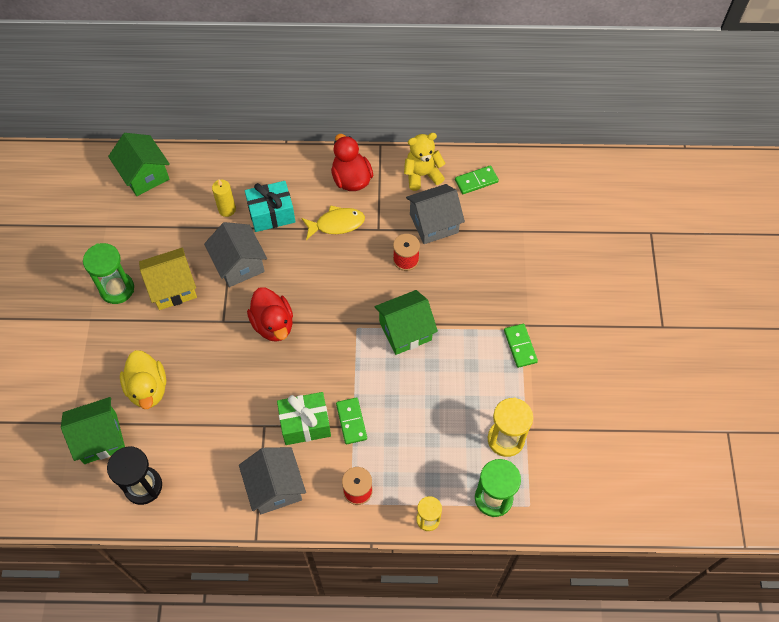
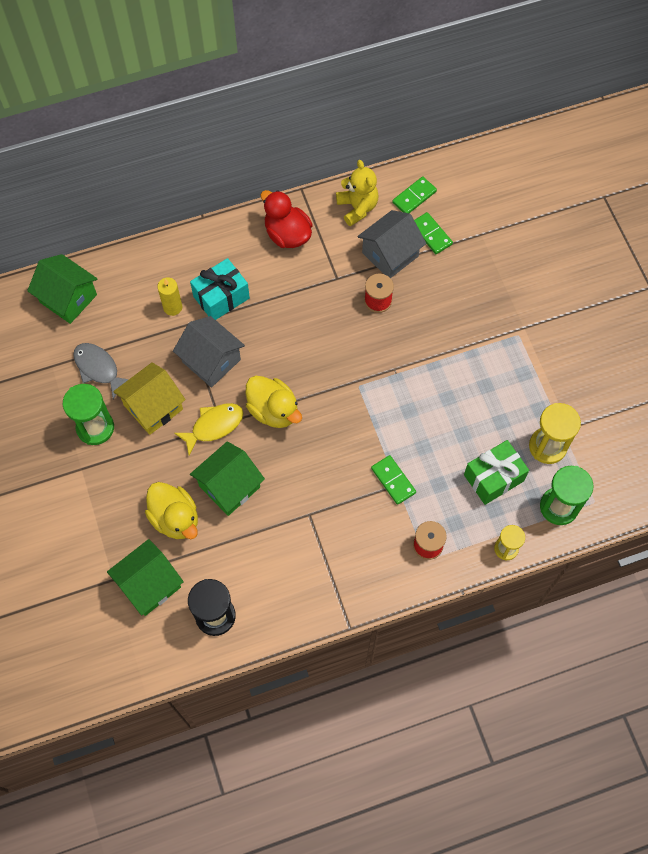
camera: 20 degrees left, 5 degrees up
(142, 241) = (99, 368): none -> grey fish
(273, 324) = (273, 410): red duck -> yellow duck
(275, 487) = (347, 570): grey house -> none
(305, 424) = (349, 498): green gift -> green gift (493, 478)
(336, 224) = (292, 286): yellow fish -> yellow fish (214, 426)
(405, 331) = (407, 373): green house -> green house (229, 486)
(422, 175) = (357, 207): yellow teddy bear -> yellow teddy bear turned 105 degrees clockwise
(520, 346) = (524, 351): green domino -> green domino (431, 234)

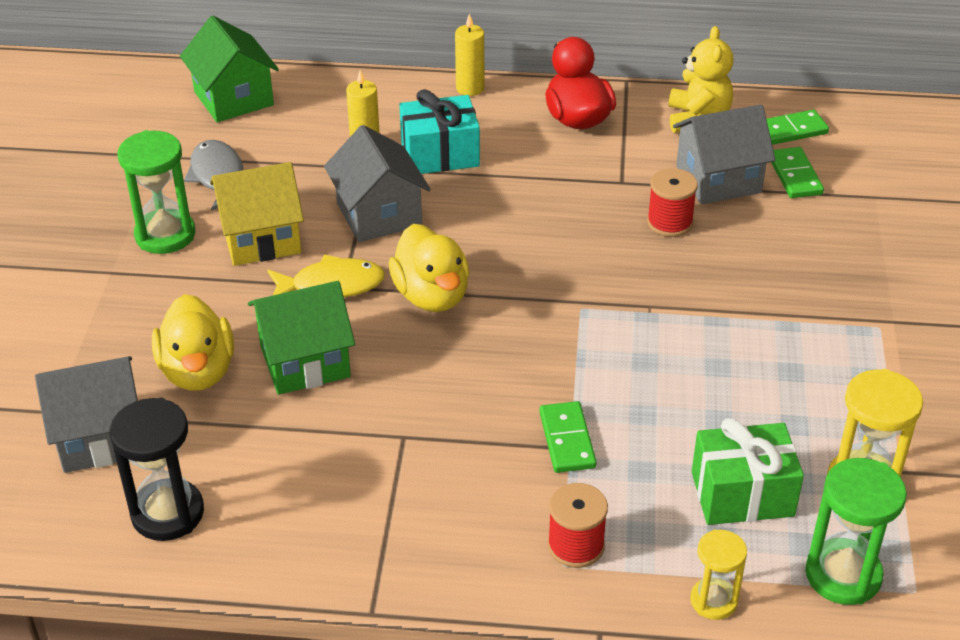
camera: 25 degrees right, 25 degrees down
(149, 584) = (100, 437): green house -> grey house
(210, 232) = (470, 88): none -> yellow candle

